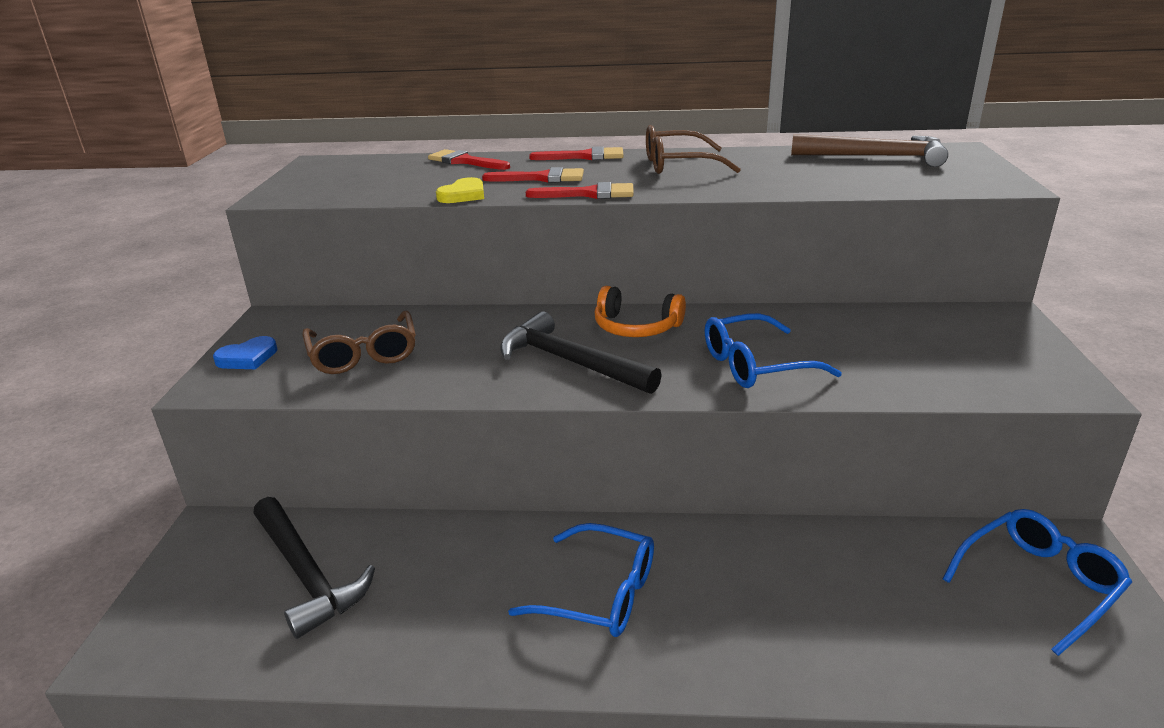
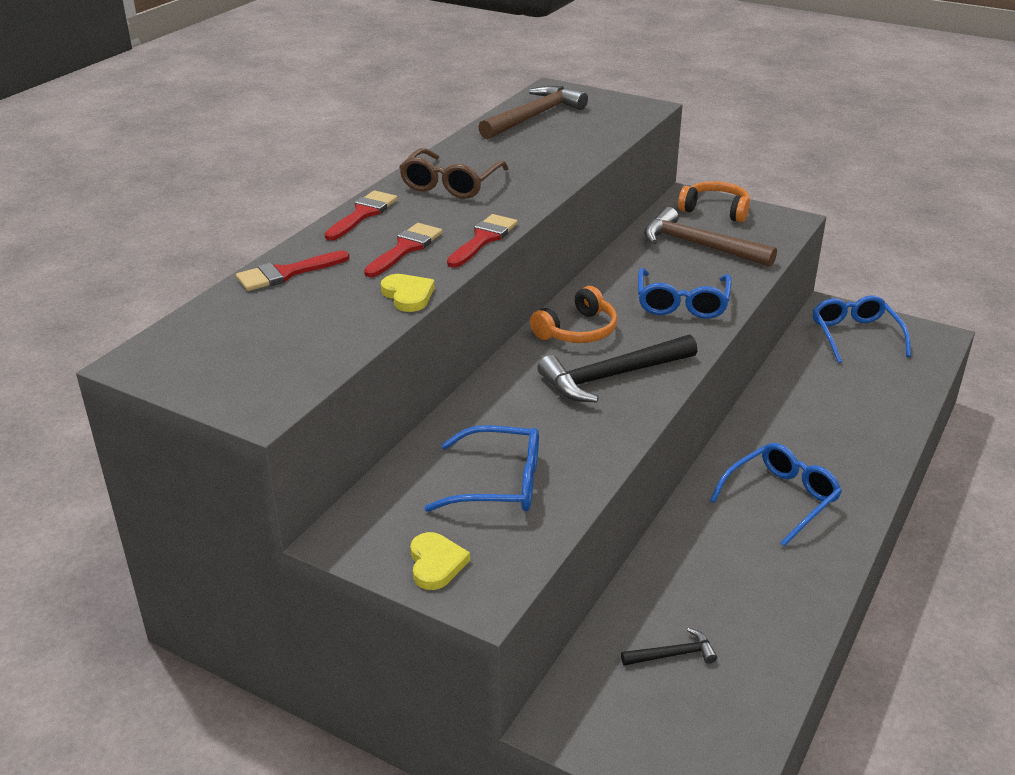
camera: 65 degrees left, 5 degrees up
(248, 357) = (436, 563): blue heart -> yellow heart
(306, 574) = (673, 655): black hammer -> black hammer, size x0.49
(363, 354) = (498, 483): brown glasses -> blue glasses
(901, 346) = (699, 245): none -> brown hammer
(1005, 337) = (715, 210): none -> orange headphones

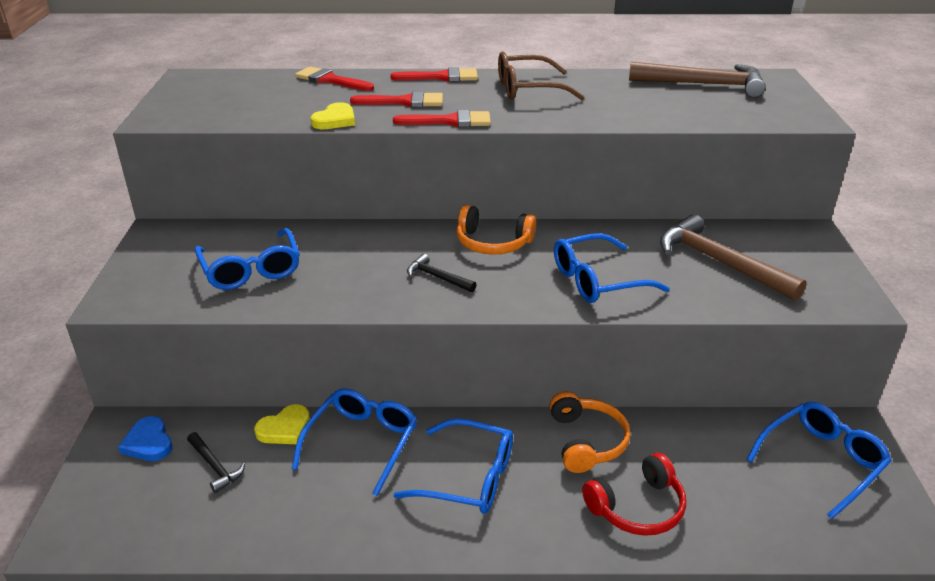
camera: 60 degrees right, 0 degrees up
(436, 563) = (144, 273): yellow heart -> yellow heart (284, 428)
(602, 700) = (148, 442): none -> blue heart
(611, 376) = (437, 277): black hammer -> black hammer, size x0.49
(699, 245) = (719, 262): brown hammer -> brown hammer turned 45 degrees counterclockwise
(699, 546) = (361, 443): none -> blue glasses
(715, 210) = (806, 253): orange headphones -> orange headphones (586, 441)
(858, 429) = (637, 507): none -> red headphones

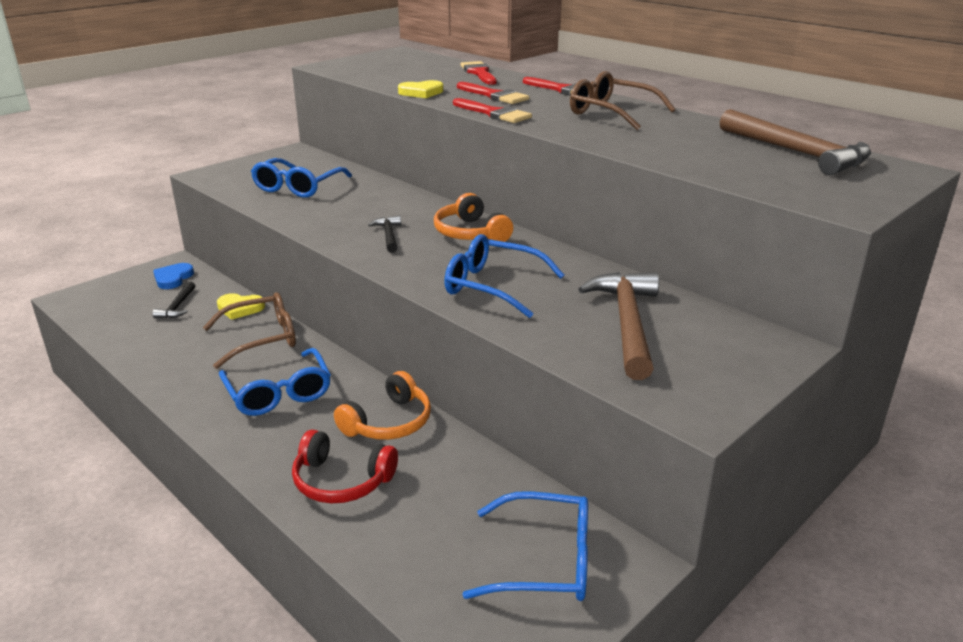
camera: 45 degrees right, 5 degrees down
(361, 443) = (261, 339): blue glasses -> brown glasses

